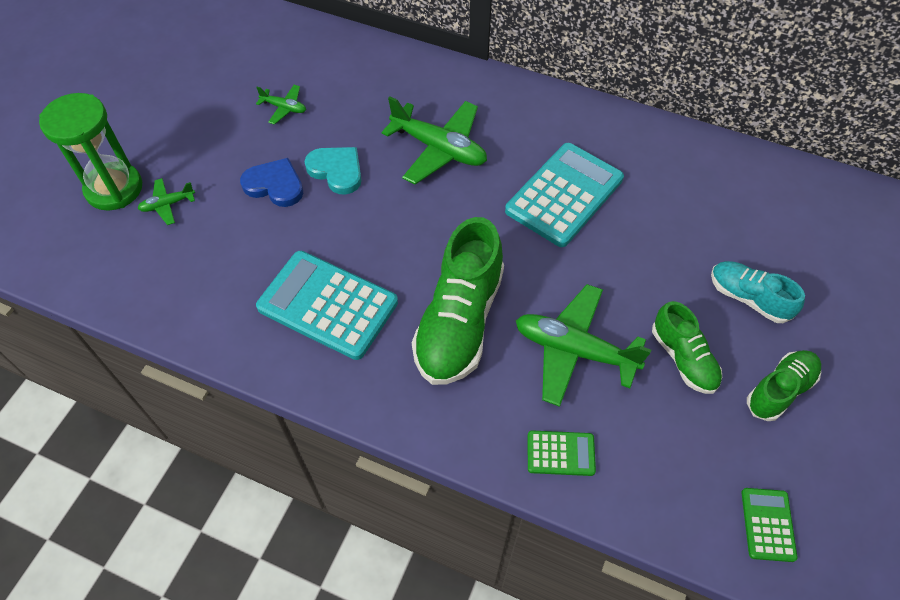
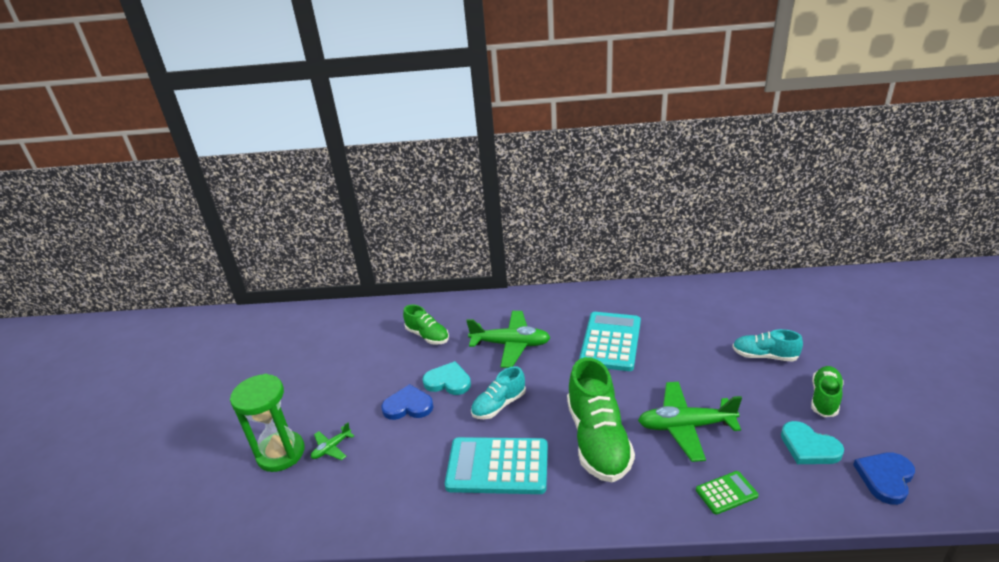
camera: 20 degrees left, 25 degrees down
(284, 108) = (385, 358): green plane -> none
(375, 227) = (499, 405): none -> turquoise shoe
(683, 358) = (755, 404): green shoe -> green shoe (427, 336)
(705, 443) = (809, 447): none -> turquoise heart
(768, 524) = (885, 478): green calculator -> blue heart

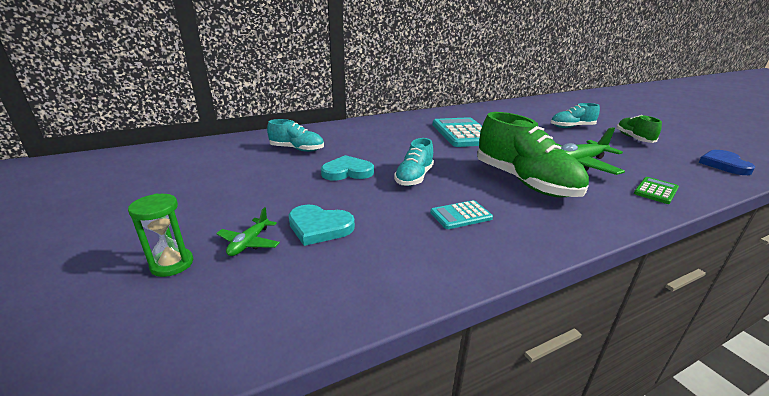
camera: 30 degrees left, 5 degrees down
(281, 453) = (172, 264): green hourglass -> green hourglass, size x0.56
(408, 406) = (320, 193): blue heart -> none
(427, 336) = (297, 149): green shoe -> turquoise shoe
(497, 466) = (460, 215): turquoise calculator -> turquoise calculator, size x0.49
(511, 344) = (384, 144): green plane -> none
(809, 447) = (662, 159): turquoise heart -> turquoise heart (319, 227)

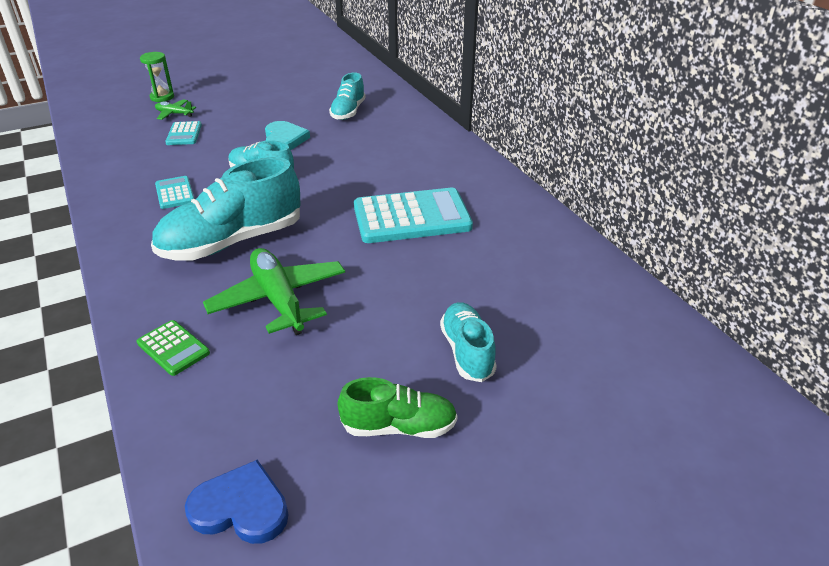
camera: 90 degrees right, 10 degrees up
(319, 227) = (184, 134): turquoise heart -> turquoise calculator
(524, 182) = (232, 242): green shoe -> turquoise shoe

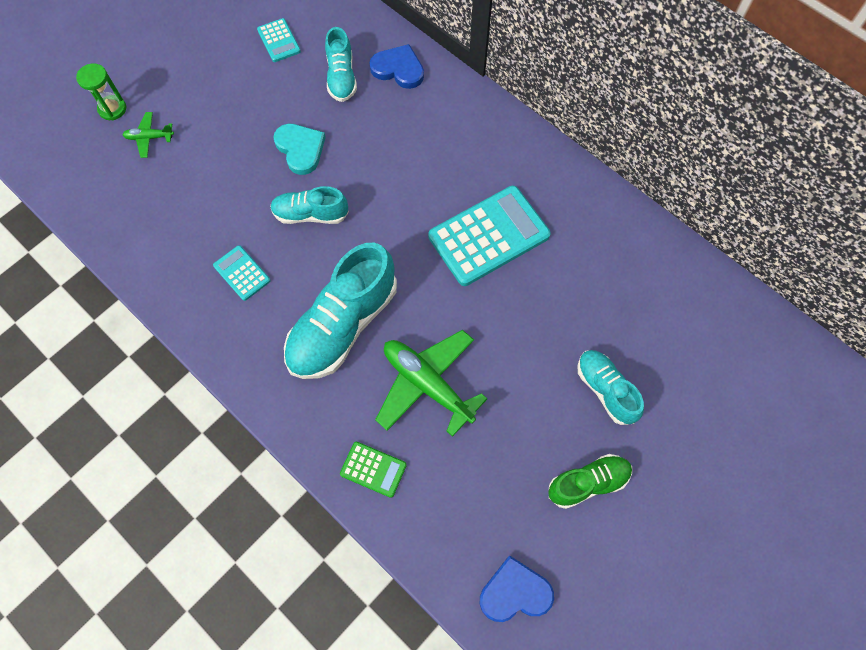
camera: 20 degrees left, 30 degrees up
(184, 134) = (185, 172): turquoise calculator -> turquoise calculator (279, 41)
(398, 116) = (398, 69): none -> blue heart

